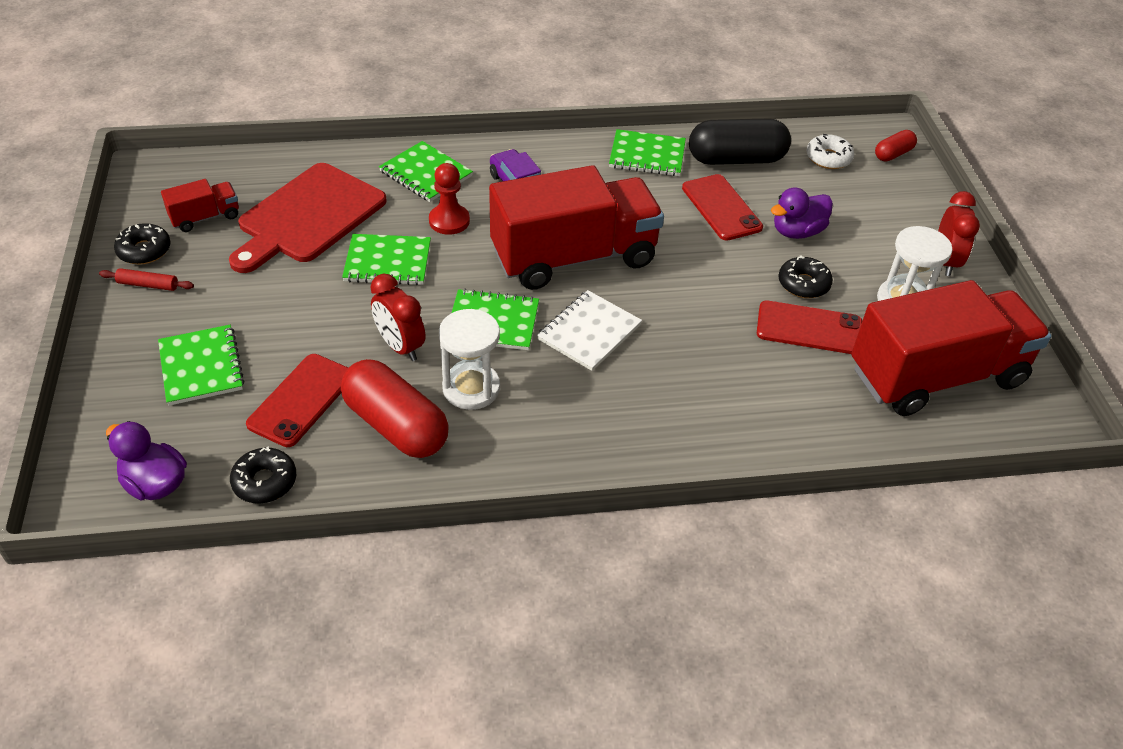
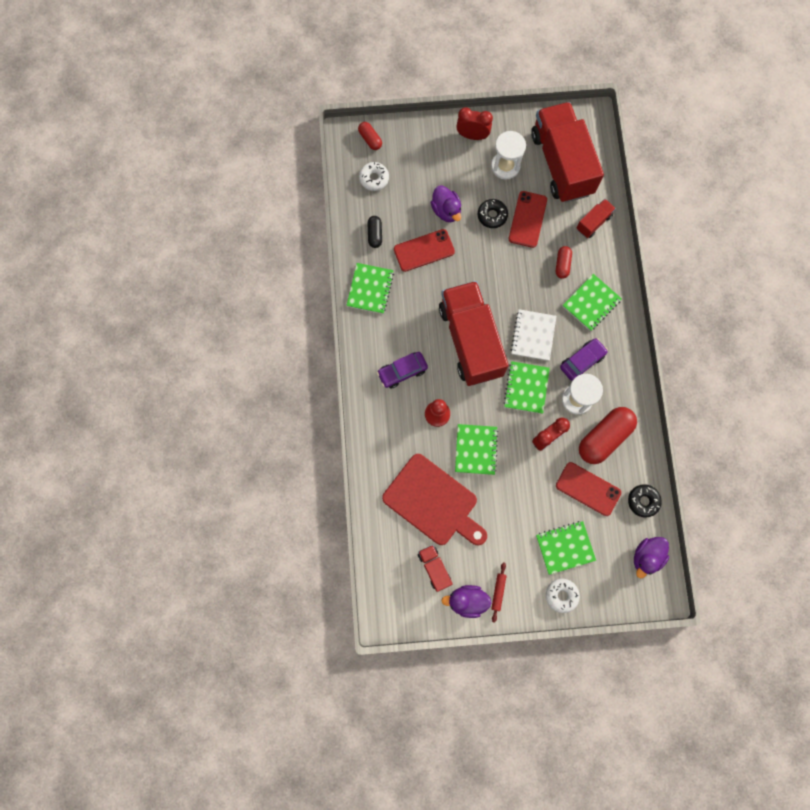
camera: 85 degrees left, 30 degrees up
(119, 360) = (561, 595): none -> white donut
(144, 250) = (467, 601): black donut -> purple duck
(426, 174) = (389, 430): green notebook -> green notebook (591, 303)
(545, 397) = (582, 361): none -> purple car
(589, 332) = (533, 335): white notebook -> white notebook turned 60 degrees clockwise
(731, 373) = (562, 265): none -> red capsule
(736, 159) = (375, 234): black capsule -> black capsule, size x0.51
(828, 420) = (593, 222): none -> red truck

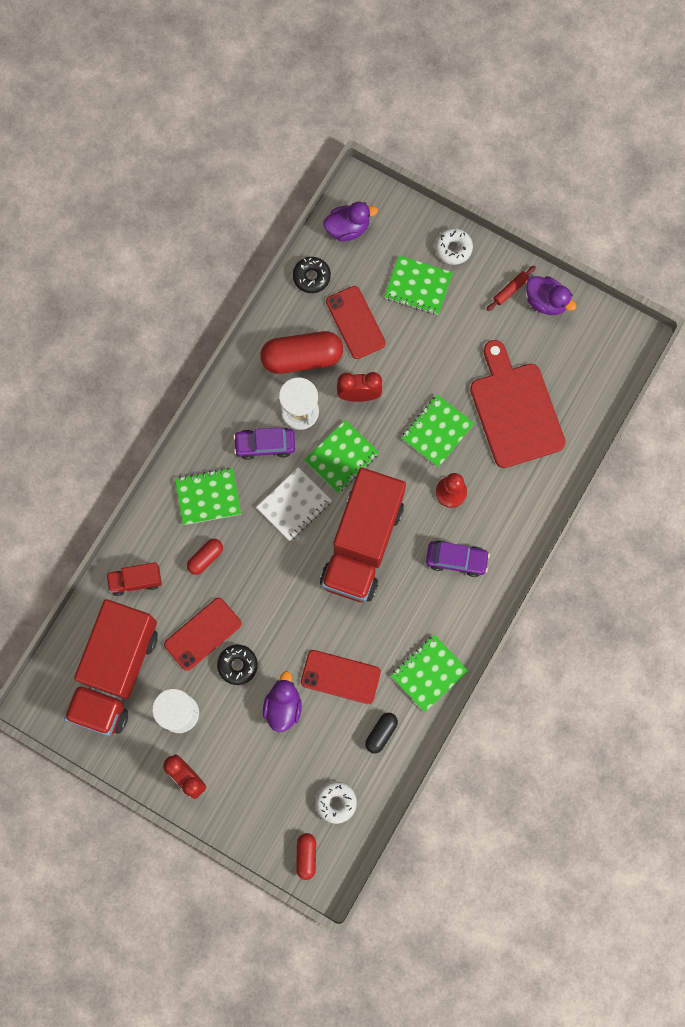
camera: 145 degrees left, 0 degrees up
(434, 568) = (556, 350): red truck -> none

